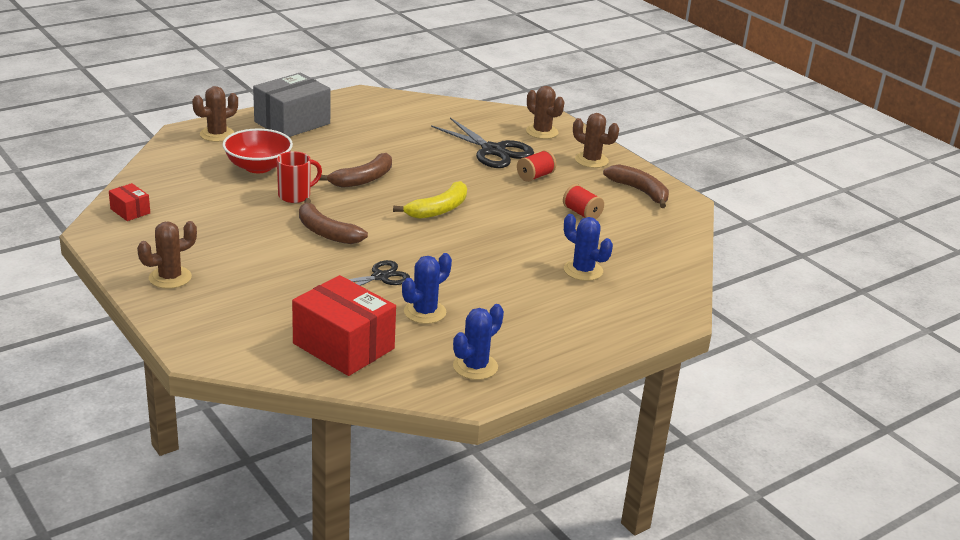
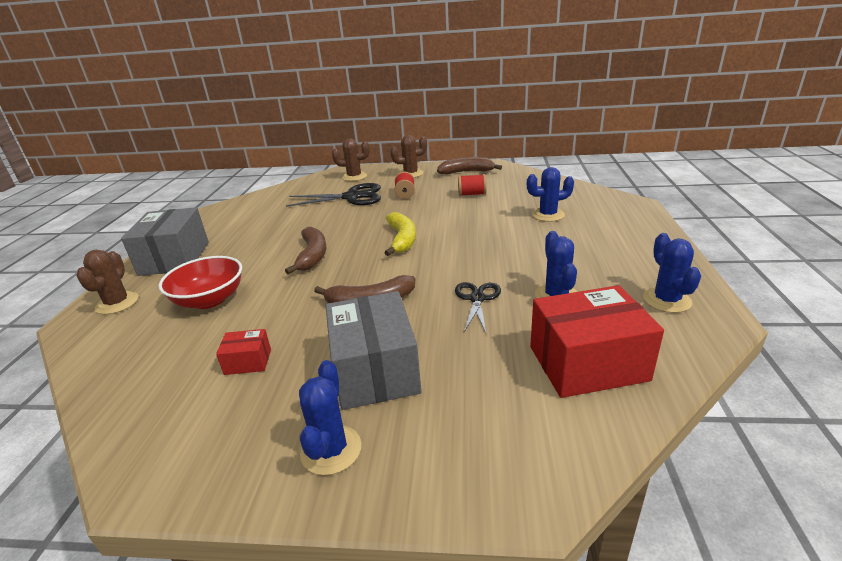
camera: 45 degrees left, 0 degrees up
(130, 211) = (146, 426): red box -> red box (248, 361)
(170, 278) = (331, 450): brown cactus -> blue cactus
(251, 265) = (375, 370): none -> grey box
(295, 195) = (288, 296): red mug -> none

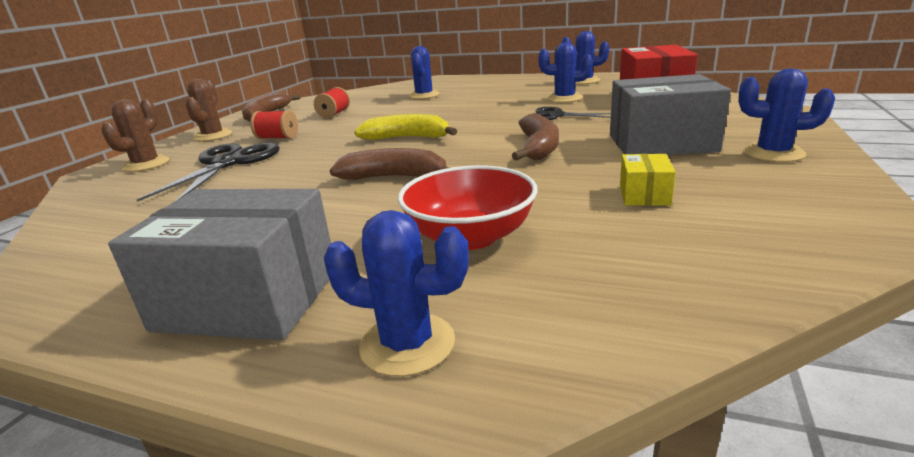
camera: 75 degrees left, 5 degrees down
(117, 303) = (407, 344): brown cactus -> blue cactus
(248, 361) = (644, 195): red box -> yellow box

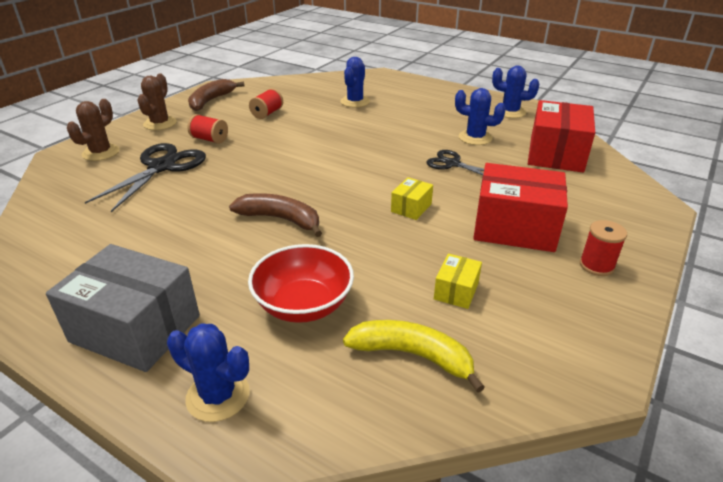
camera: 10 degrees right, 10 degrees up
(407, 138) = (312, 166): yellow banana -> yellow banana (412, 355)
(538, 147) = (411, 208): brown banana -> yellow box
(661, 143) = (514, 227): grey box -> red box
(773, 153) = (596, 265): blue cactus -> red spool

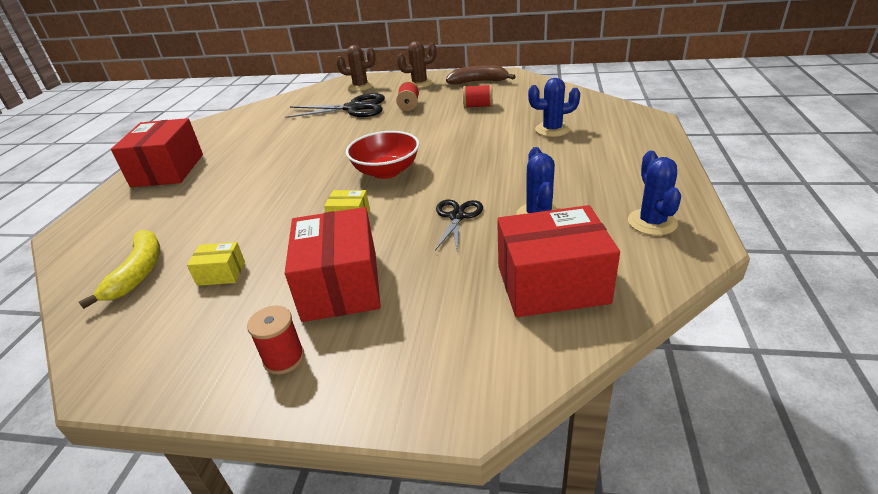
camera: 70 degrees right, 0 degrees up
(135, 328) = (168, 170): grey box -> red box
(218, 396) = (108, 214): blue cactus -> none
(281, 219) = (302, 169): brown banana -> none
(303, 305) = (195, 212): red bowl -> red bowl (386, 171)

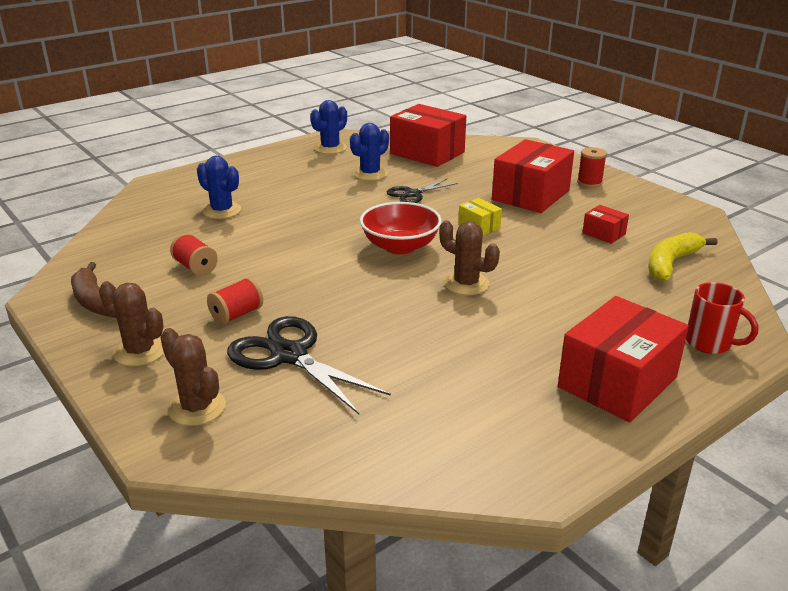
camera: 140 degrees left, 5 degrees down
(104, 216) = (710, 343): none -> red mug
(221, 273) = (603, 234): yellow box -> red box
(305, 173) = (466, 284): none -> brown cactus

